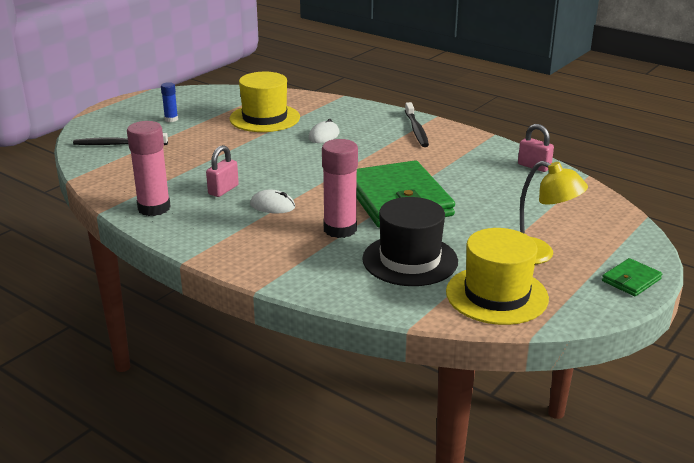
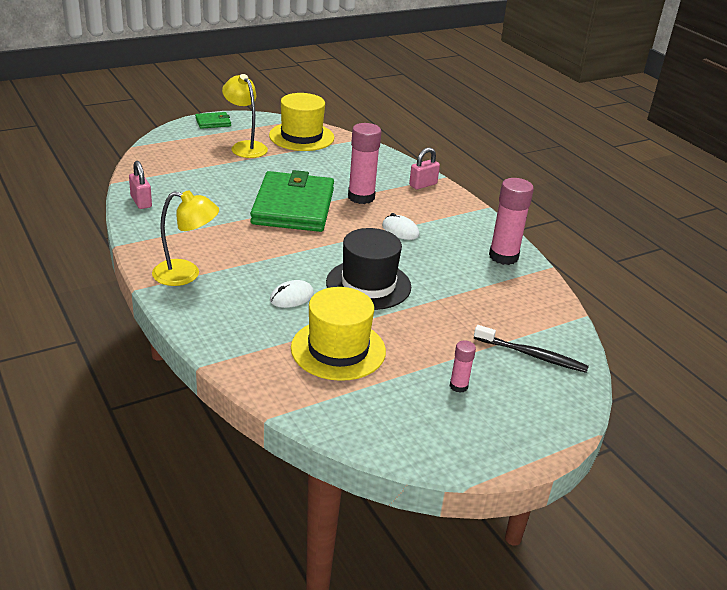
camera: 160 degrees left, 5 degrees up
(171, 119) = (458, 386): blue glue stick -> pink glue stick
(223, 190) = (435, 258): pink padlock -> pink padlock (423, 185)
(410, 260) = (332, 166): black hat -> black hat (368, 284)
(416, 130) = (186, 274): black toothbrush -> yellow lamp

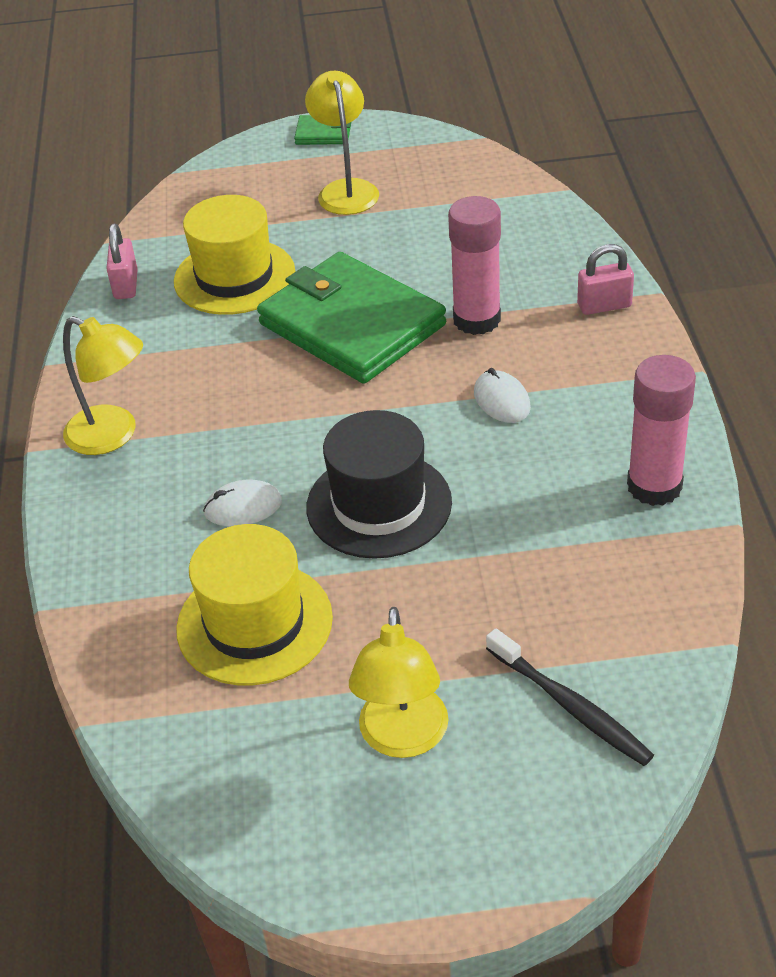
camera: 30 degrees right, 10 degrees up
(293, 206) = (351, 324): green wallet -> green wallet turned 75 degrees counterclockwise
(301, 136) = (452, 176): yellow hat -> yellow hat (234, 277)
(458, 386) = (403, 738): pink glue stick -> yellow lamp

